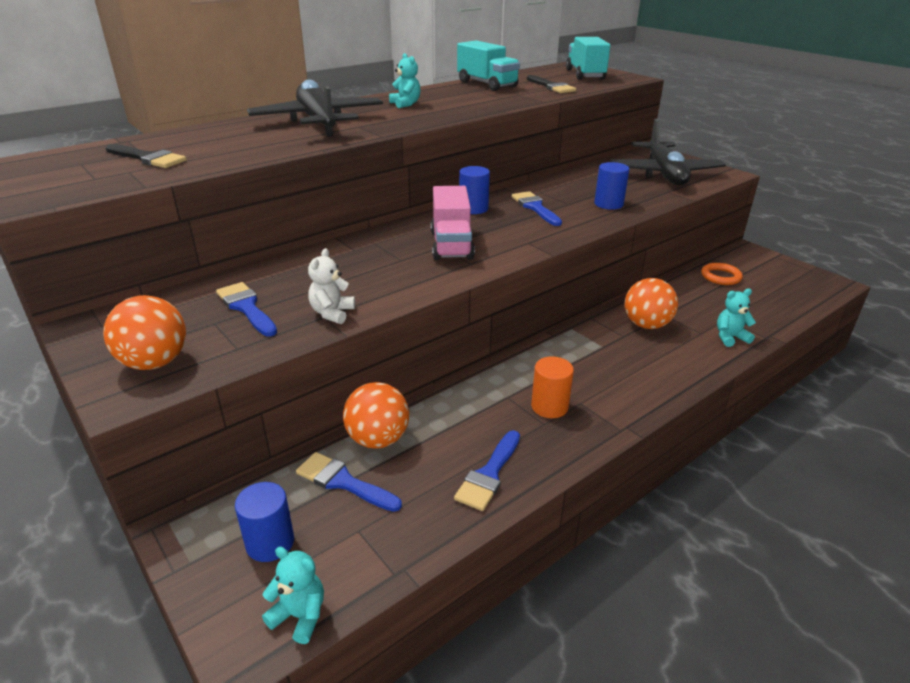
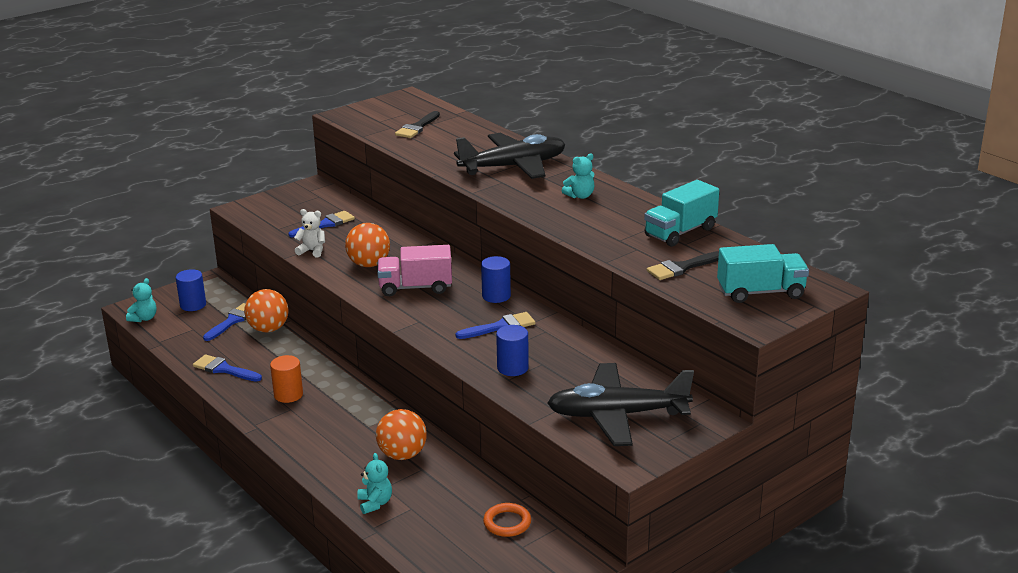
camera: 90 degrees right, 5 degrees down
(155, 363) = (268, 210): orange ball -> orange ball (369, 264)

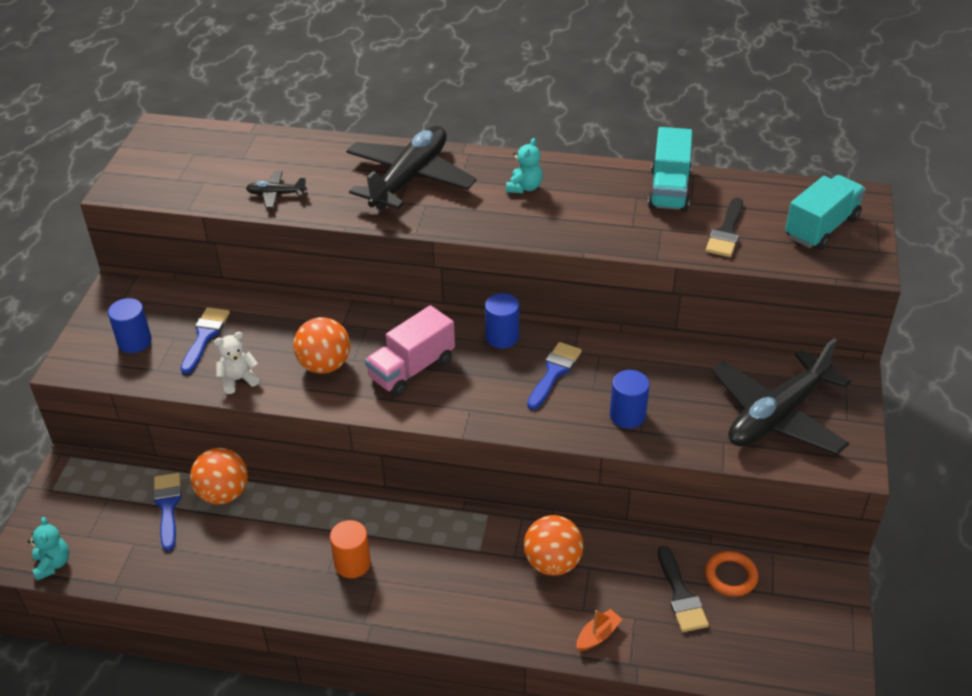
camera: 40 degrees left, 15 degrees up
(193, 305) = (91, 512): blue cylinder -> blue cylinder (134, 342)
(224, 369) = (240, 575): blue brush -> none
(375, 503) = (597, 635): turquoise teddy bear -> orange boat
(417, 127) = (234, 169): black brush -> black brush (681, 595)
(421, 146) = (276, 194): none -> black plane

